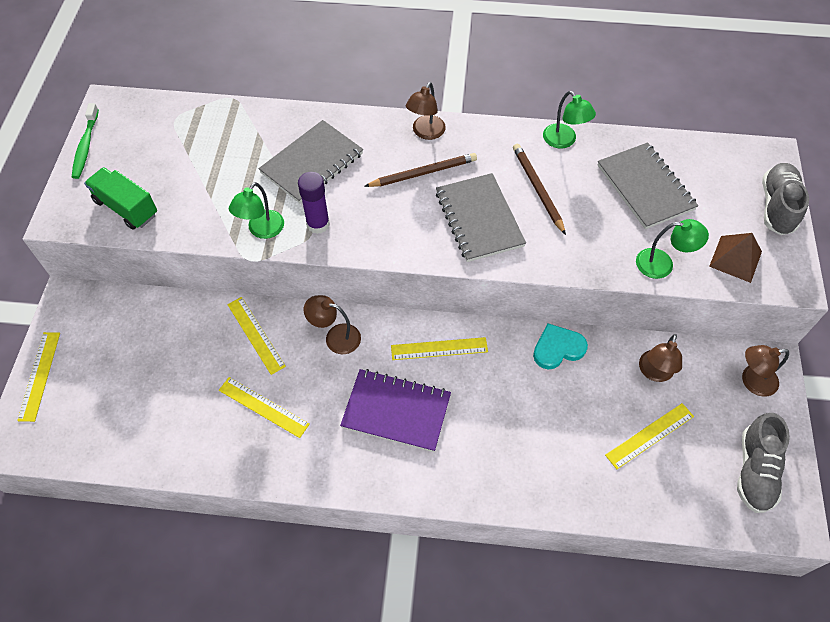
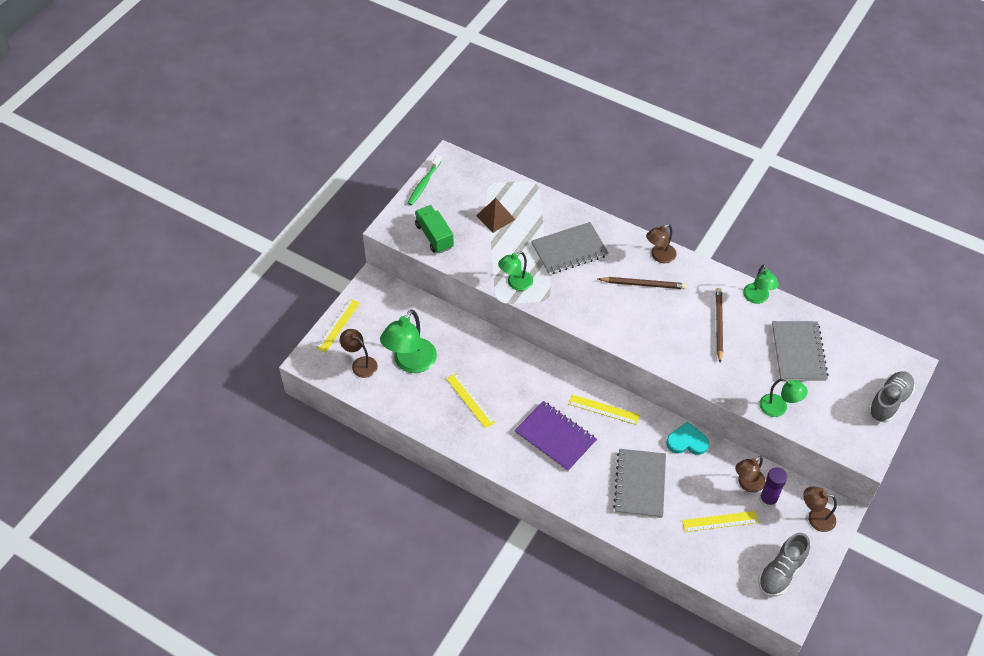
camera: 25 degrees right, 5 degrees down
(161, 388) = (410, 363): none -> green lamp
(256, 335) = (485, 352): yellow ruler -> none
(318, 224) = (554, 293): purple glue stick -> purple glue stick (768, 500)
(335, 337) = (537, 374): brown lamp -> brown lamp (360, 364)
(479, 219) = (666, 330): grey notebook -> grey notebook (640, 484)
(735, 259) = (834, 424): brown pyramid -> brown pyramid (495, 217)

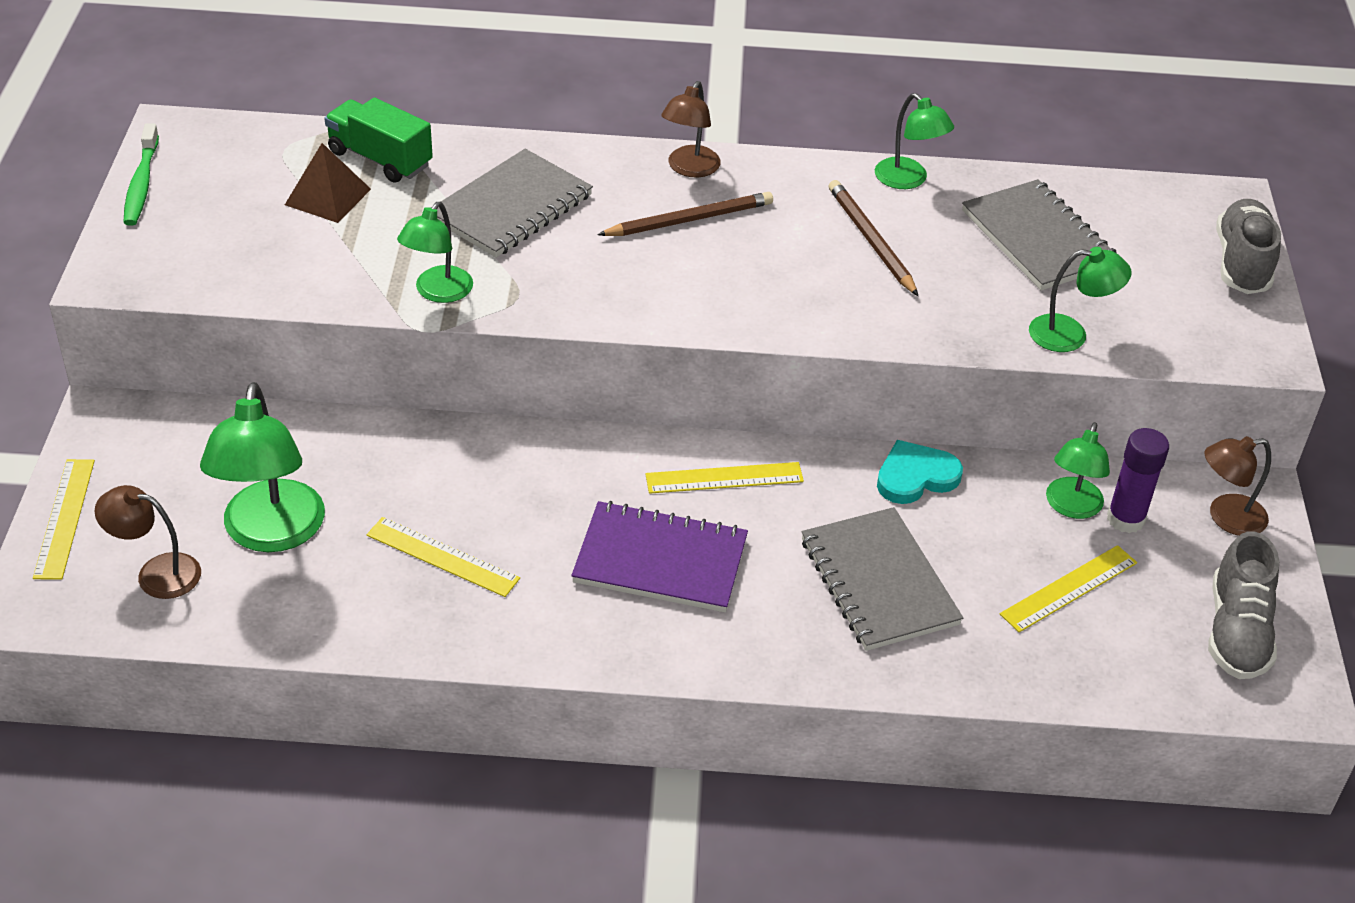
camera: 30 degrees left, 10 degrees down
(434, 236) = (216, 263): green truck -> green truck (380, 159)
(747, 484) = (1071, 507): brown lamp -> green lamp

